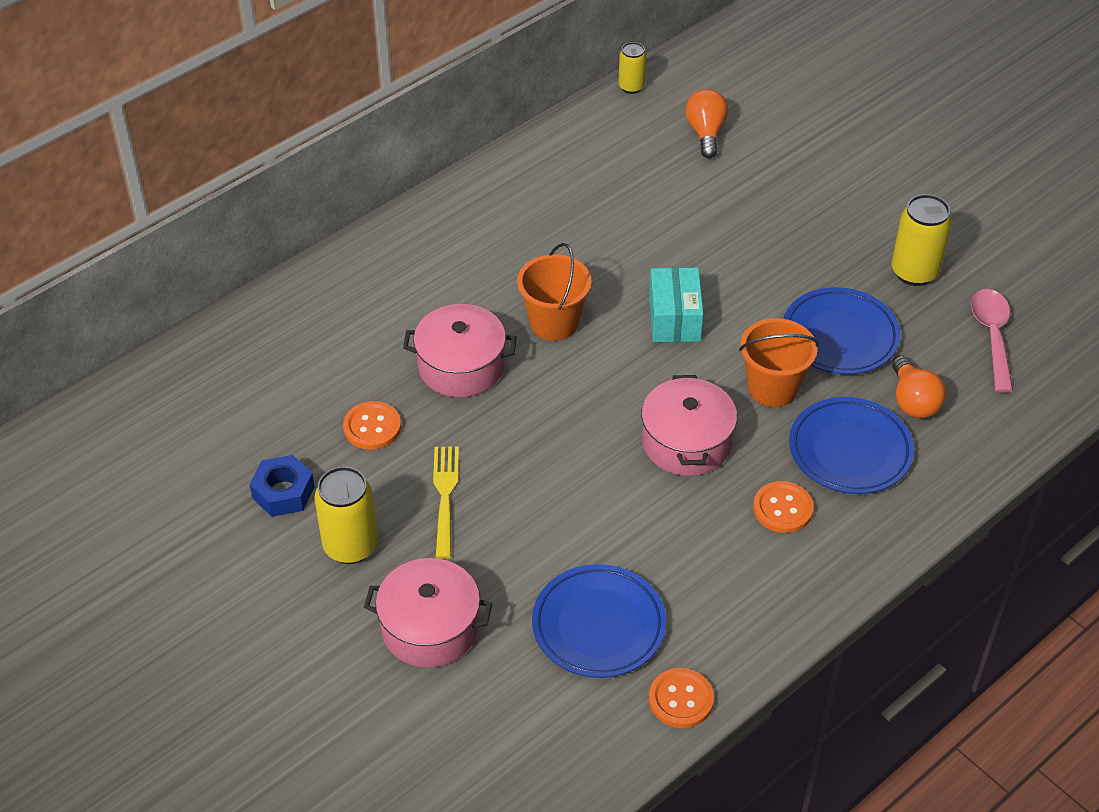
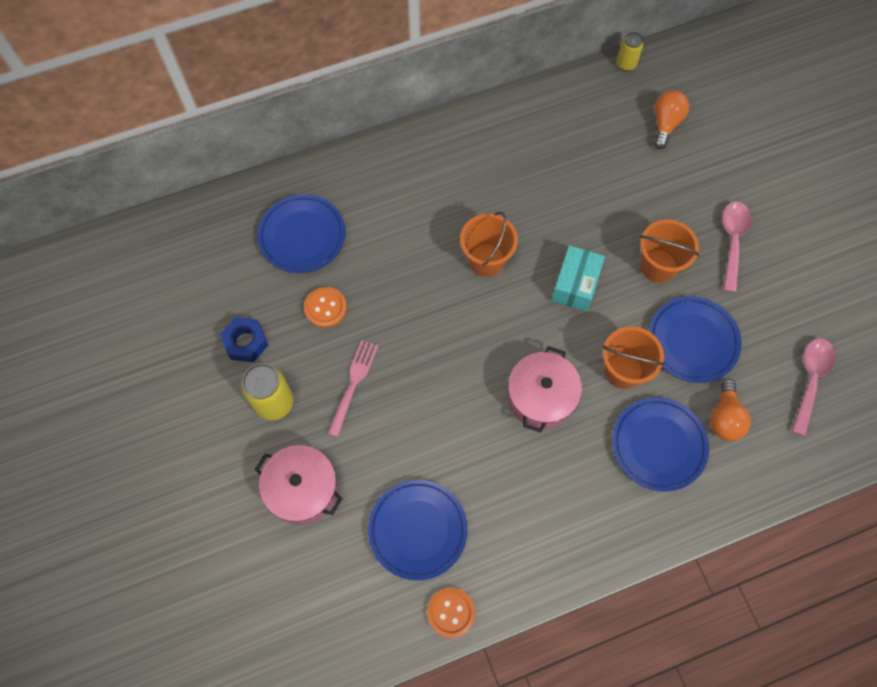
camera: 20 degrees right, 20 degrees up
(307, 360) = (302, 236): none -> blue plate
(445, 497) = (353, 384): yellow fork -> pink fork
(461, 366) = (406, 276): pink pot -> none
(764, 273) = (658, 266): none -> orange bucket
(783, 509) = (588, 478): orange button -> none
(838, 227) = (732, 241): none -> pink spoon
(914, 272) = (774, 301): yellow can -> none

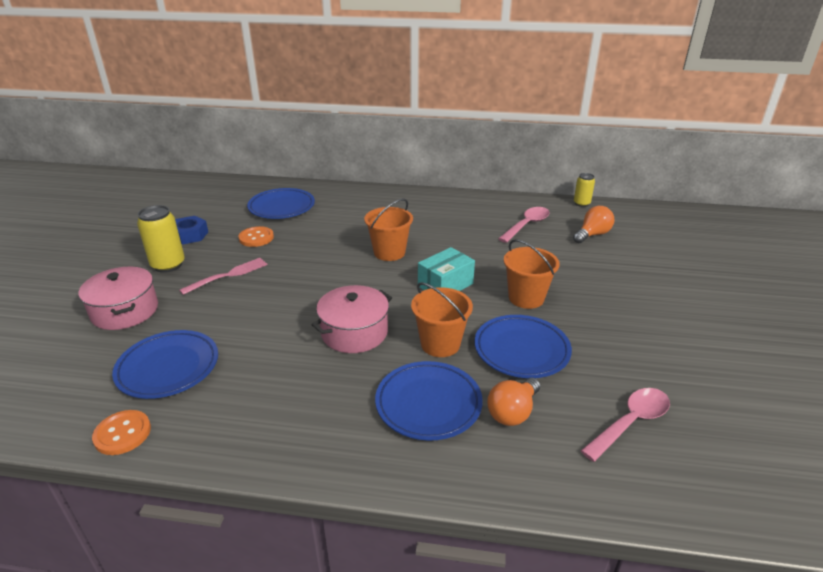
camera: 30 degrees right, 35 degrees down
(732, 241) = (607, 306): pink spoon -> pink spoon (527, 225)

